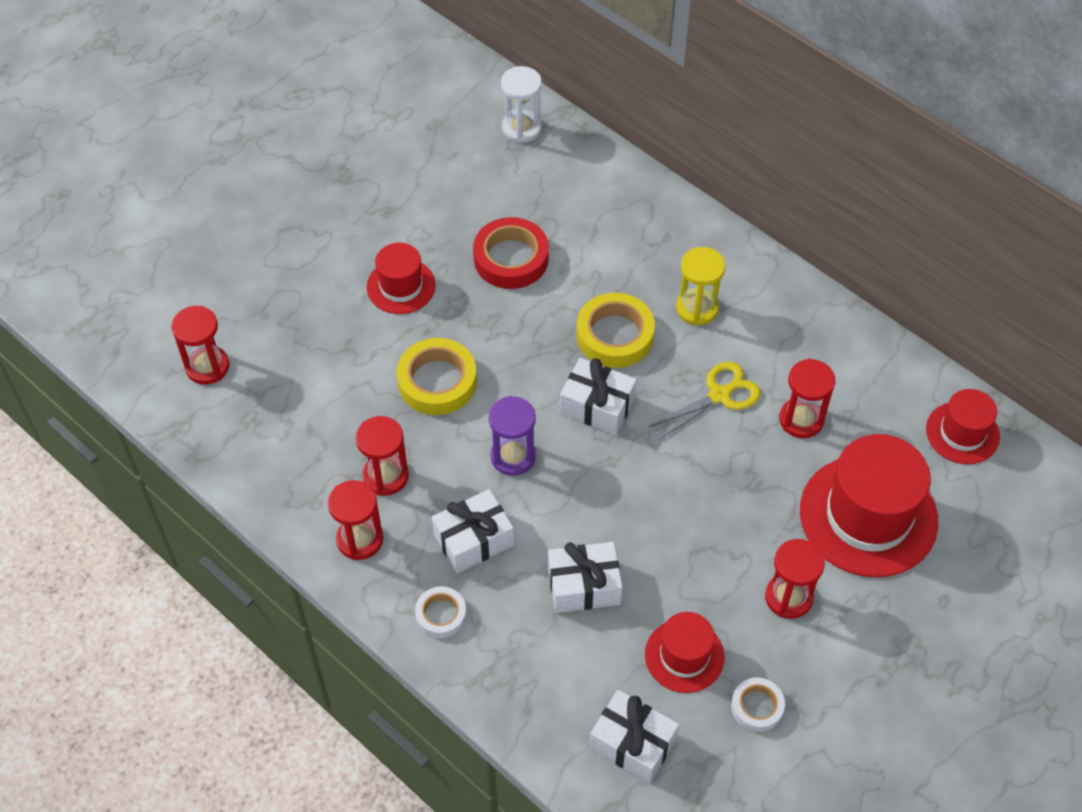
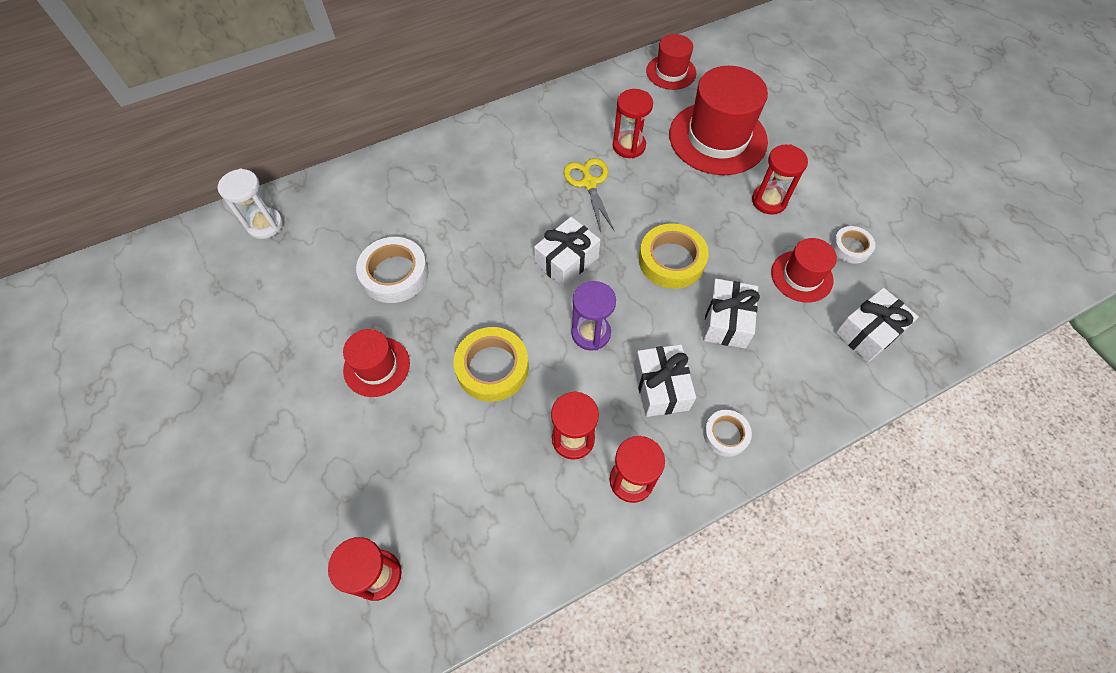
camera: 70 degrees left, 5 degrees up
(511, 258) = (394, 274): red tape -> white tape
(615, 335) = (506, 228): yellow tape -> yellow tape (671, 260)
(697, 308) = (507, 171): yellow hourglass -> none

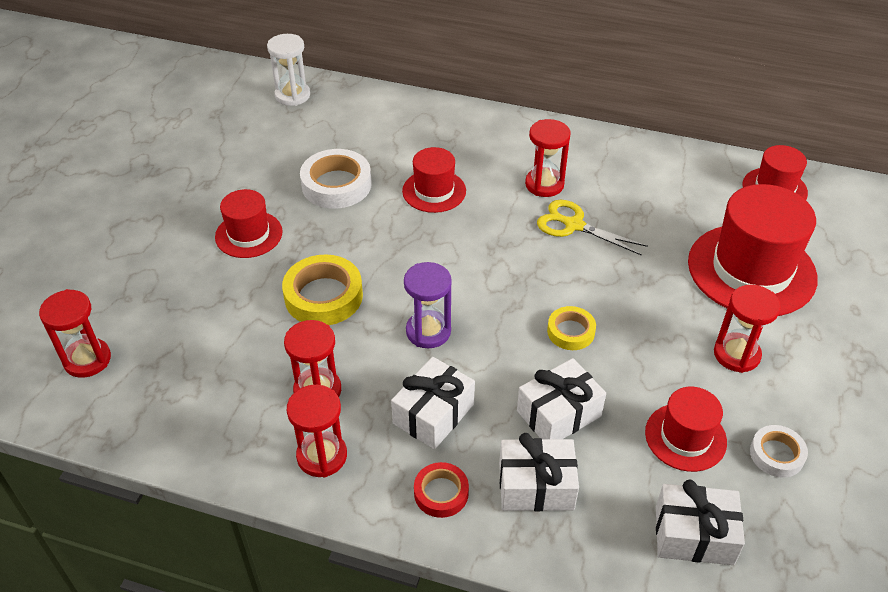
camera: 45 degrees right, 15 degrees down
(471, 226) = (434, 191): none -> red hat
(566, 260) = (478, 267): white gift -> white gift (536, 486)
(589, 183) = (573, 225): yellow scissors -> yellow scissors turned 90 degrees counterclockwise
(629, 146) = (649, 221): red hourglass -> red hourglass (544, 184)
(671, 260) = (570, 332): yellow tape -> yellow tape, size x0.59
(725, 434) = (441, 493): white tape -> red tape

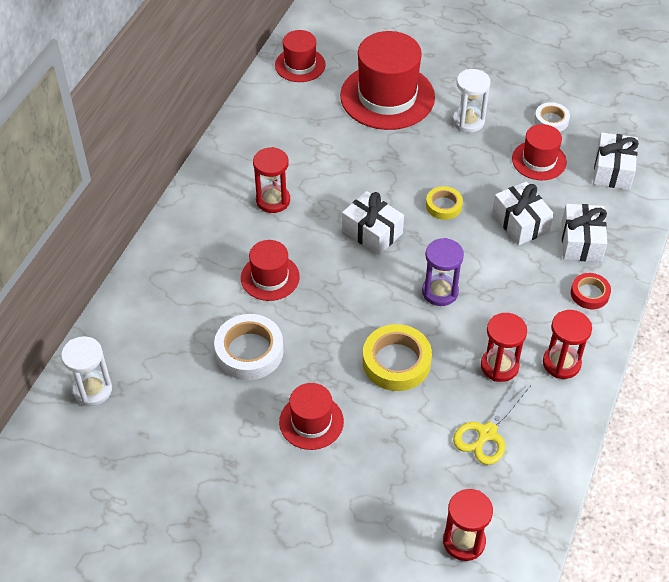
camera: 85 degrees left, 5 degrees up
(433, 414) = (521, 293): white gift -> white gift (372, 232)
(573, 225) = (327, 188): yellow scissors -> yellow scissors (486, 433)
(736, 354) = (468, 121): red hourglass -> white hourglass

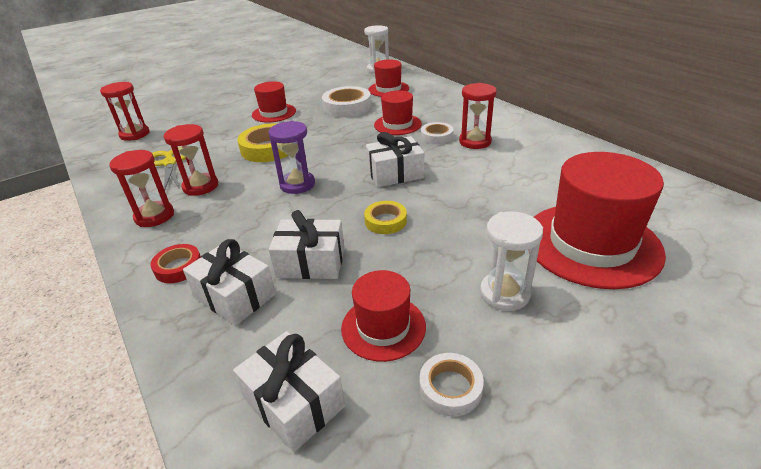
camera: 125 degrees right, 15 degrees down
(279, 233) = (436, 136): none -> white tape
(300, 65) = (680, 201): red hat -> red hat (388, 89)

